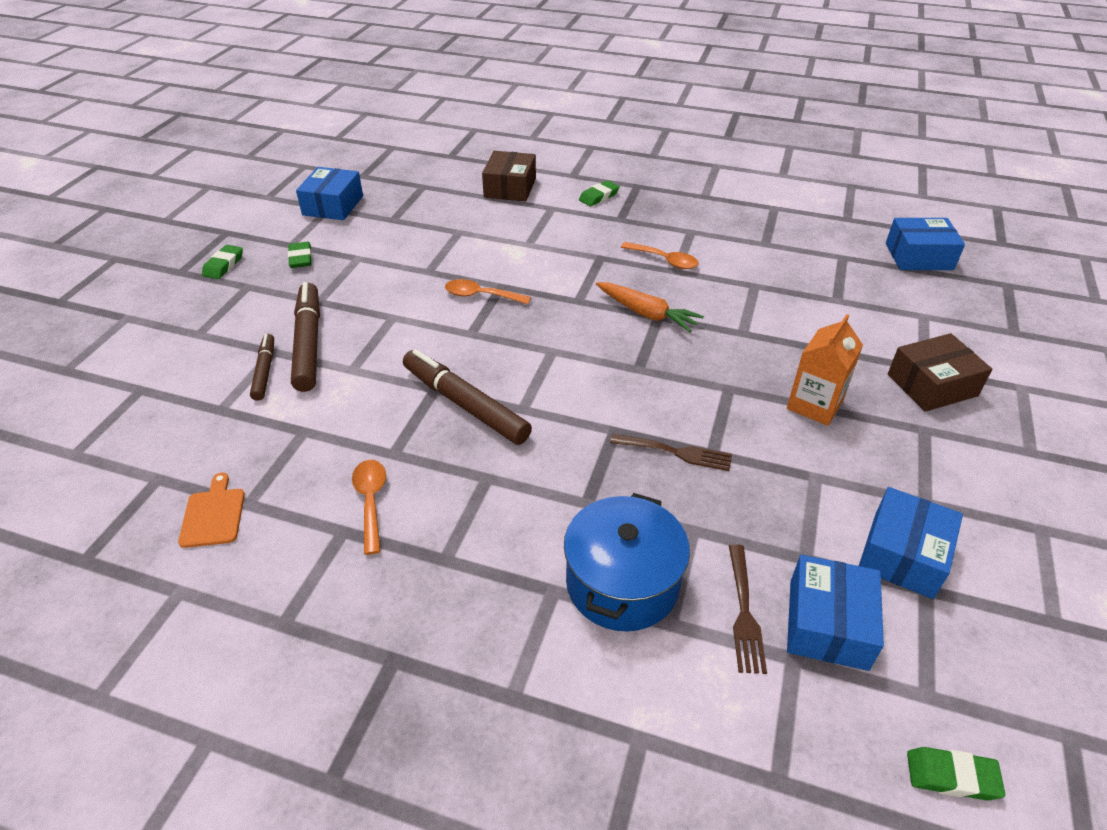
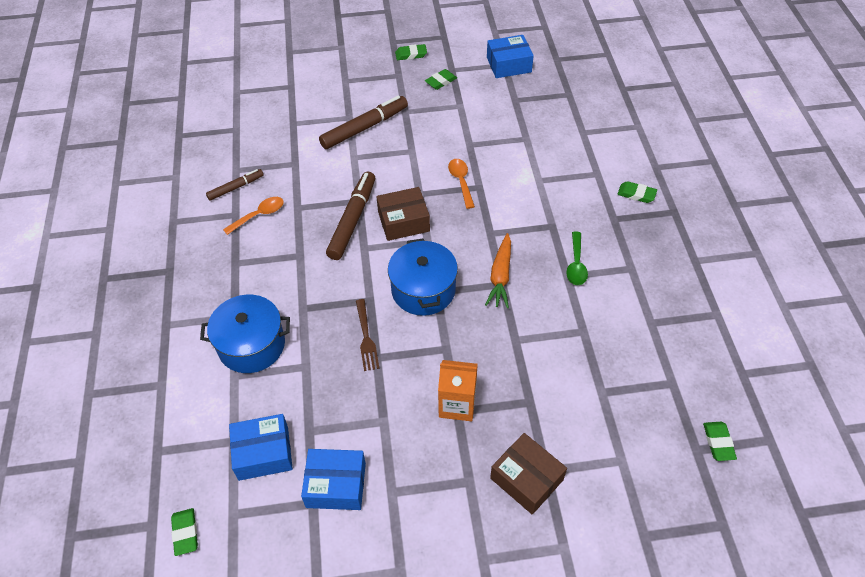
camera: 65 degrees right, 10 degrees up
(213, 515) = (223, 162): orange cutting board -> none
(264, 371) = (331, 123): brown marker -> brown marker (236, 187)
(510, 188) = (605, 139): brown box -> brown box (403, 221)
(628, 378) = (423, 290): none -> blue pot
(665, 260) = (576, 265): orange spoon -> green spoon
(743, 611) = (255, 408): brown fork -> none
(919, 256) = (718, 442): blue box -> green eraser

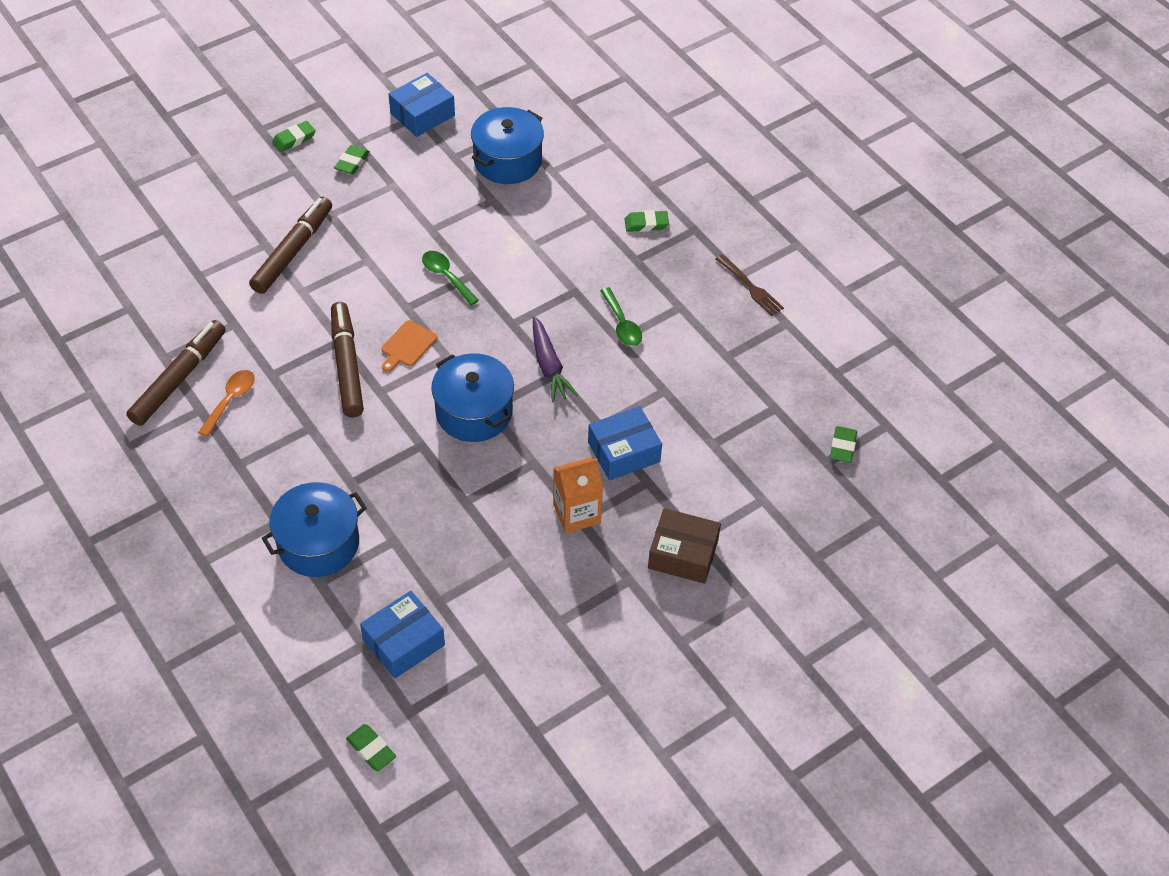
camera: 30 degrees left, 0 degrees up
(236, 187) = (179, 378): brown marker -> brown marker, size x1.76
(336, 485) = (499, 639): blue box -> blue box (623, 452)
(366, 337) = (441, 485): brown fork -> brown fork (750, 287)
(403, 221) = (407, 345): brown box -> orange cutting board
(461, 181) = (446, 276): orange spoon -> green spoon
(500, 276) = (549, 366): orange carrot -> purple carrot
(553, 114) = (507, 161): none -> blue pot
(718, 442) = (842, 447): green eraser -> green eraser turned 45 degrees clockwise

